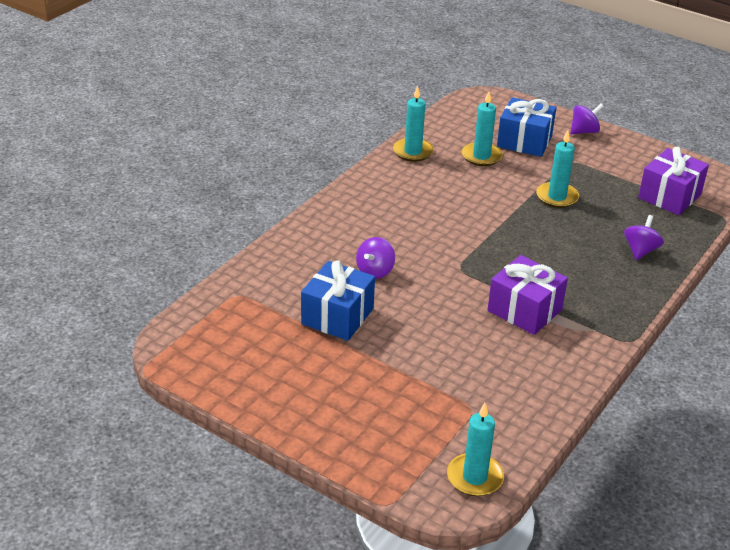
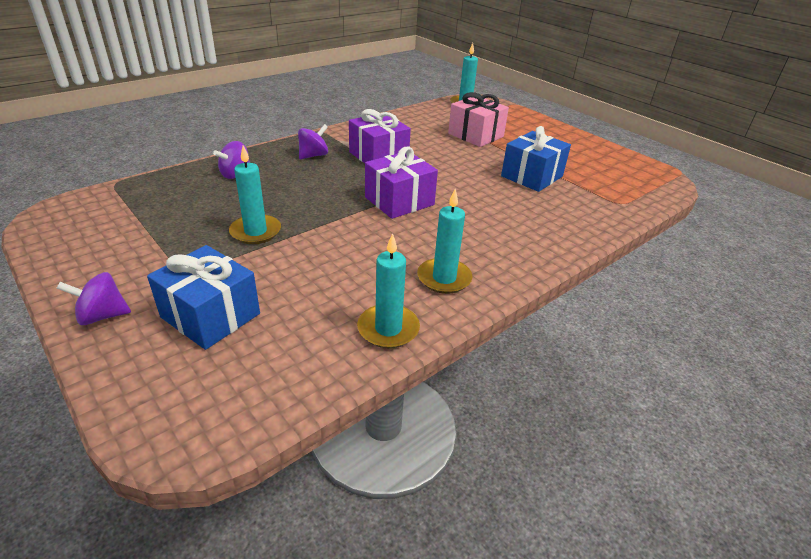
camera: 165 degrees left, 0 degrees up
(375, 271) = (491, 199): purple spinning top -> purple spinning top (313, 155)
(427, 385) = (475, 135): none -> pink gift
(481, 156) = (295, 302): turquoise candle -> turquoise candle (444, 278)
(669, 196) = (133, 211): purple gift -> purple gift (399, 201)

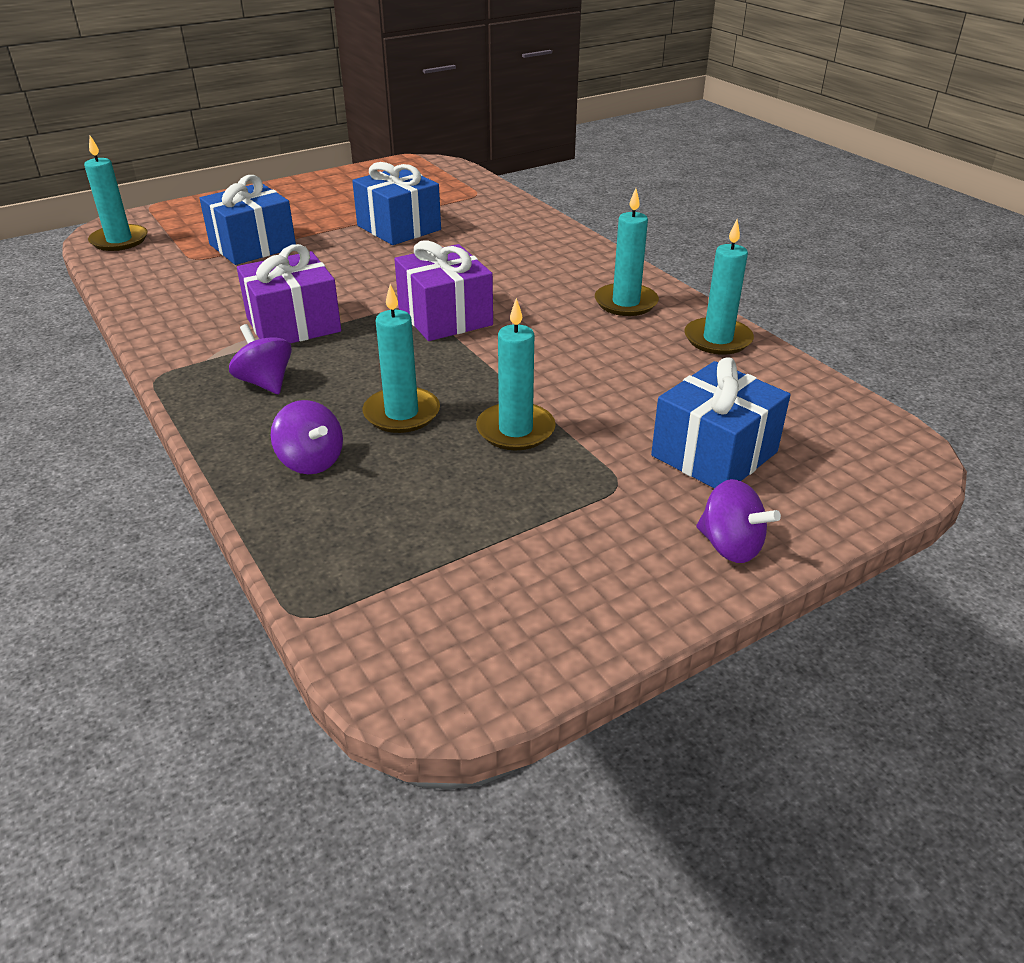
camera: 80 degrees left, 0 degrees up
(102, 316) = (730, 546): purple spinning top -> purple spinning top turned 45 degrees counterclockwise
(278, 194) = (401, 413): none -> turquoise candle
(475, 135) = (252, 246): pink gift -> blue gift

